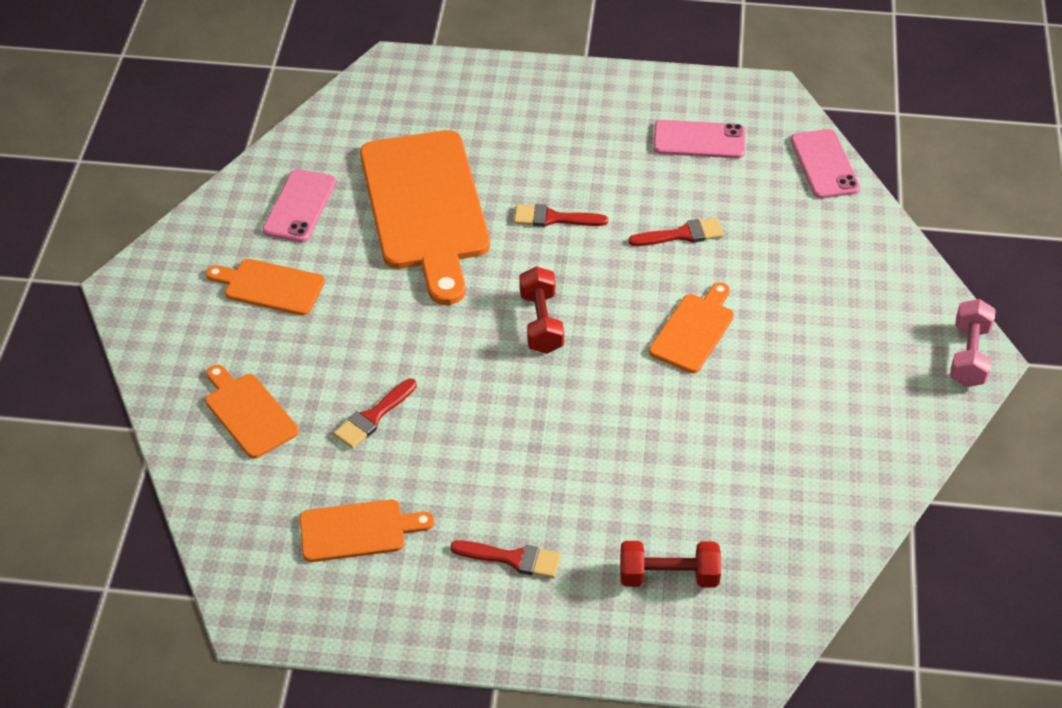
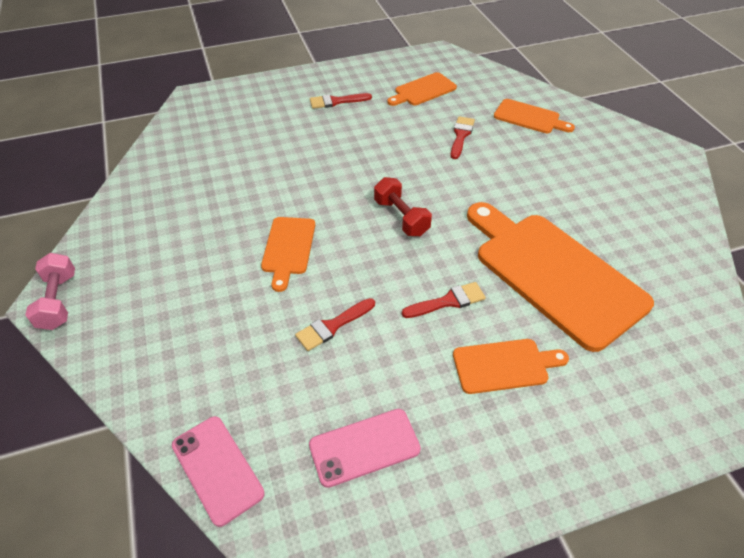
camera: 155 degrees right, 0 degrees up
(270, 286) = (595, 181): orange cutting board -> orange cutting board (504, 365)
(299, 206) = (641, 240): pink phone -> none
(668, 576) = (249, 117): red dumbbell -> none

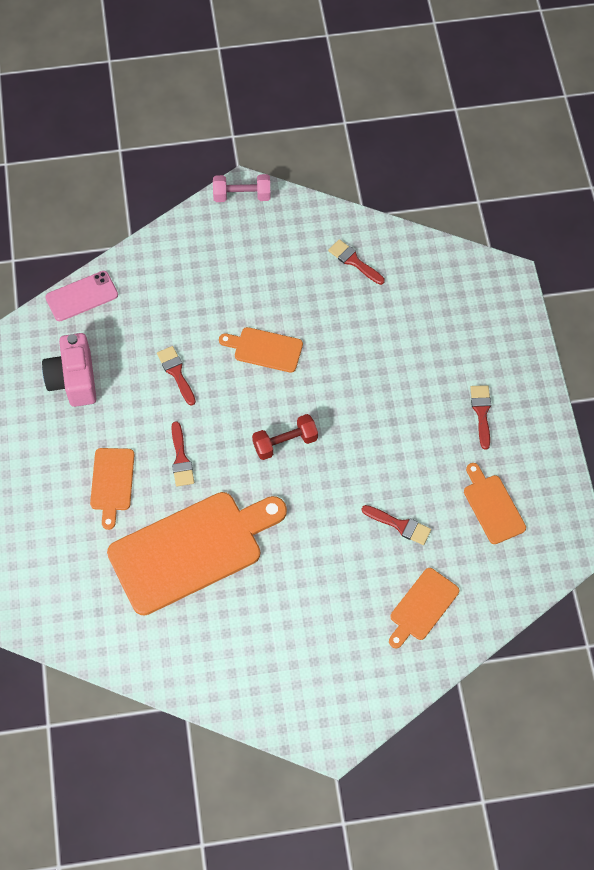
camera: 100 degrees right, 15 degrees up
(170, 193) = (354, 261): none -> red brush
(364, 447) = (74, 380): pink phone -> pink camera

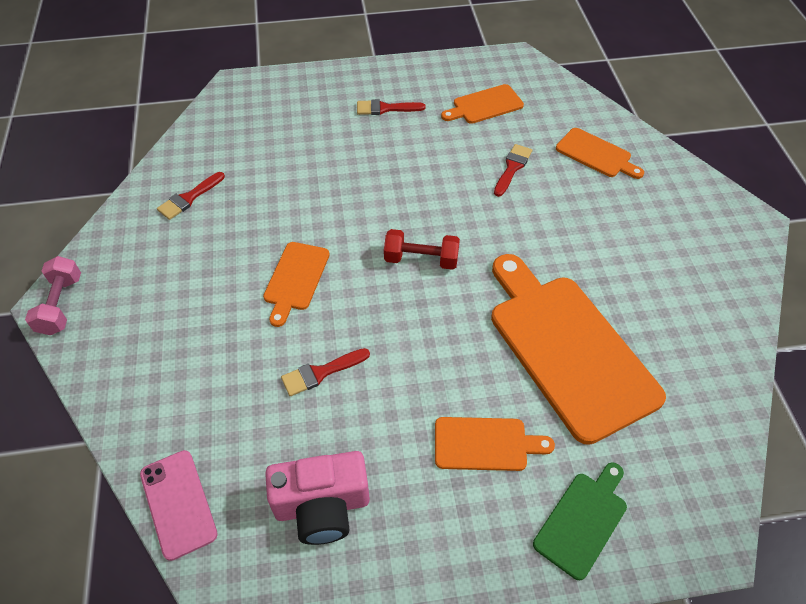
camera: 90 degrees left, 10 degrees down
(51, 542) = (583, 520): none -> green cutting board
(181, 459) = (446, 363): red brush -> none
(285, 443) = (421, 259): red dumbbell -> red dumbbell turned 60 degrees counterclockwise

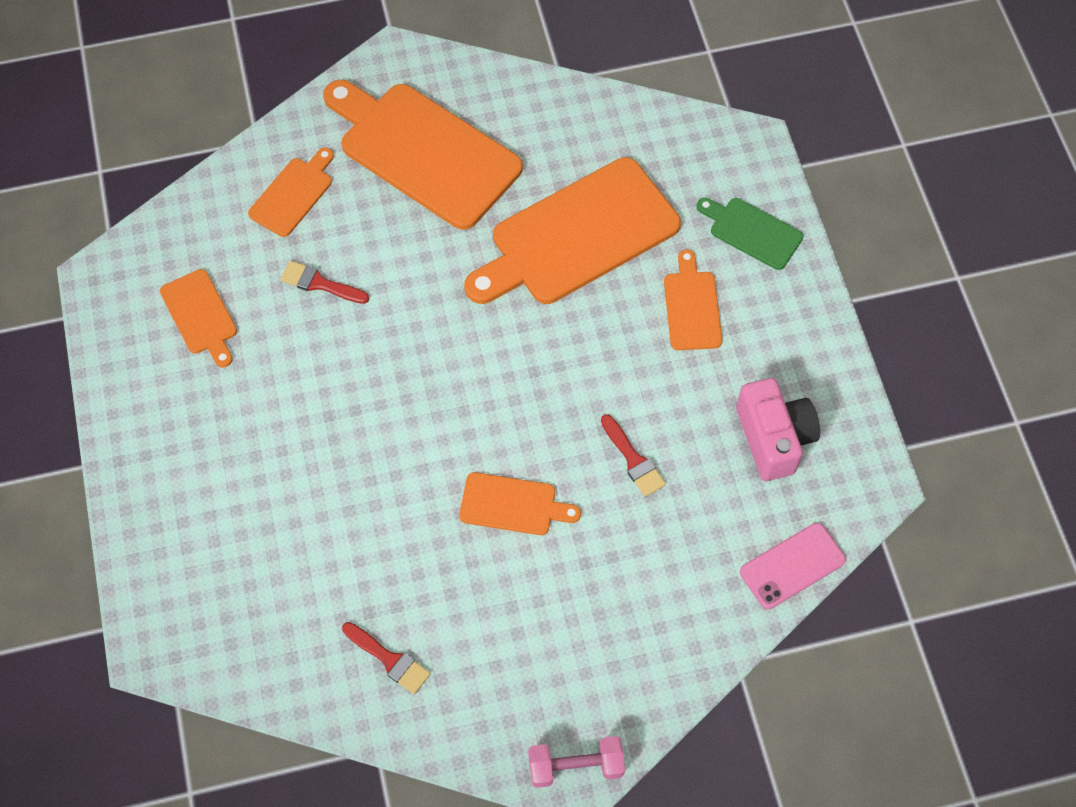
camera: 95 degrees left, 10 degrees up
(385, 108) = (206, 437): red brush -> none
(421, 259) = (473, 375): red dumbbell -> none
(650, 237) = (424, 151): none -> orange cutting board

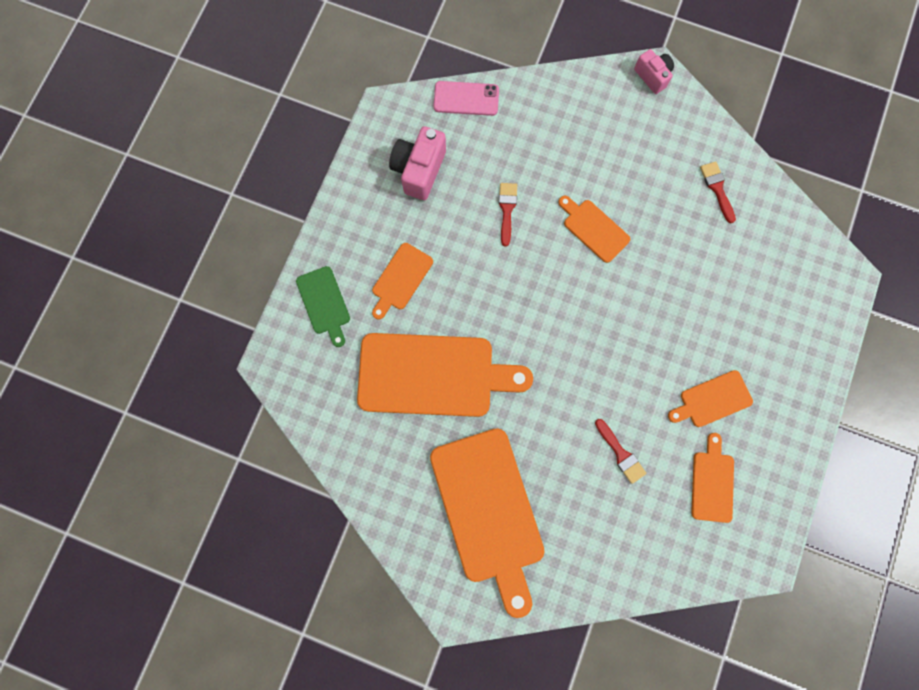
camera: 145 degrees left, 15 degrees up
(293, 194) = (598, 538): orange cutting board -> orange cutting board (712, 400)
(575, 766) = (652, 76): pink dumbbell -> pink camera

